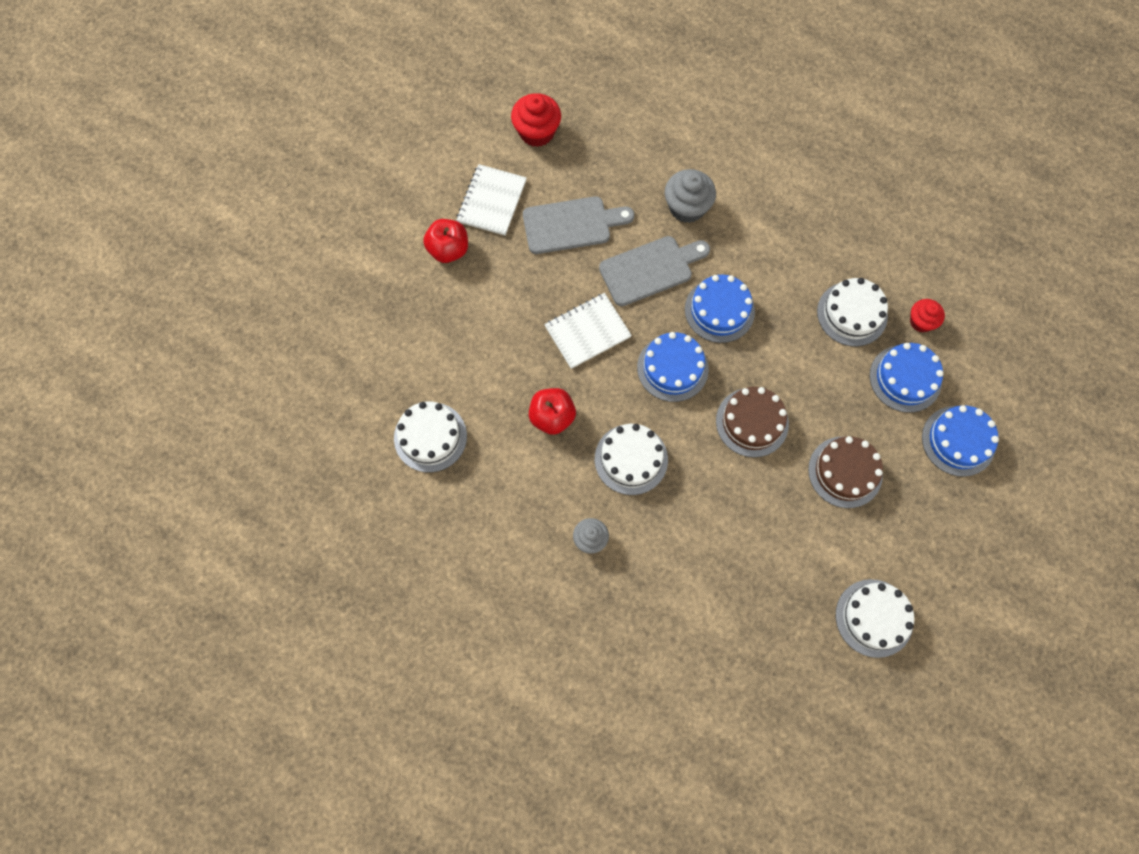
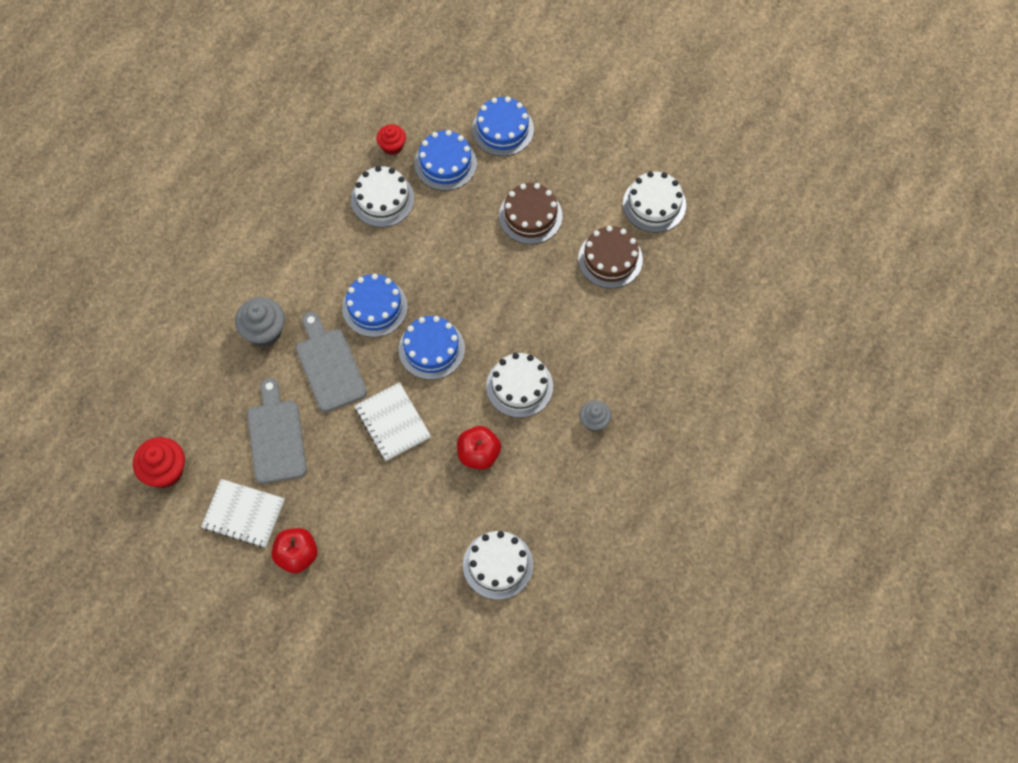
camera: 90 degrees left, 5 degrees down
(752, 422) = (485, 285): brown cake -> brown cake (610, 259)

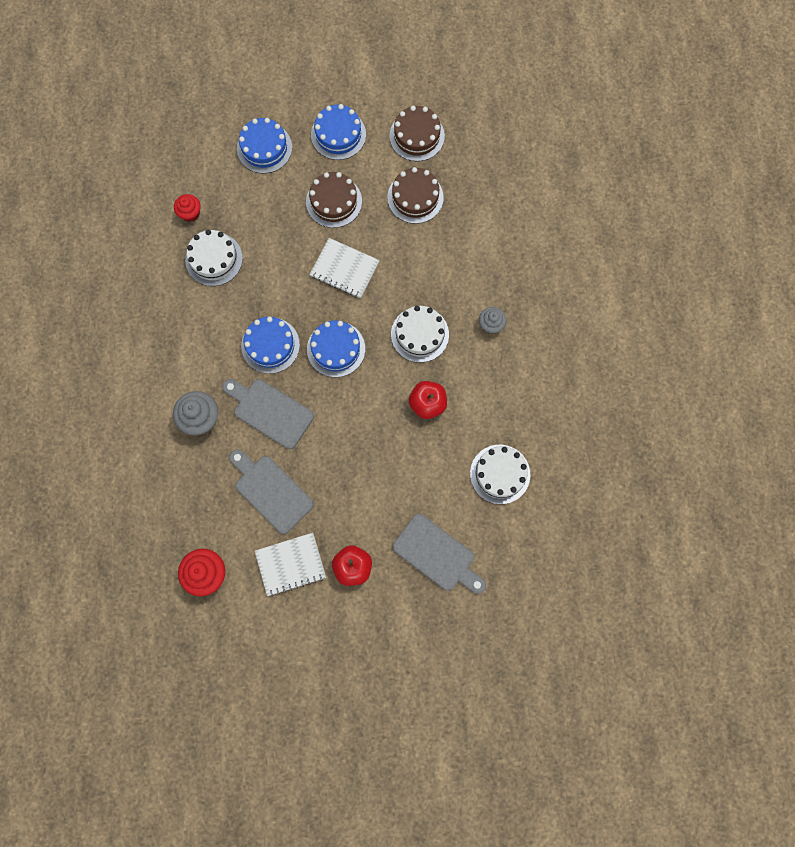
camera: 35 degrees left, 10 degrees up
(382, 599) = (437, 555): none -> grey cutting board
(392, 422) = (348, 422): white notebook -> white notebook (344, 269)
(445, 163) = (241, 201): blue cake -> blue cake (338, 134)
(654, 204) = (417, 136): white cake -> brown cake

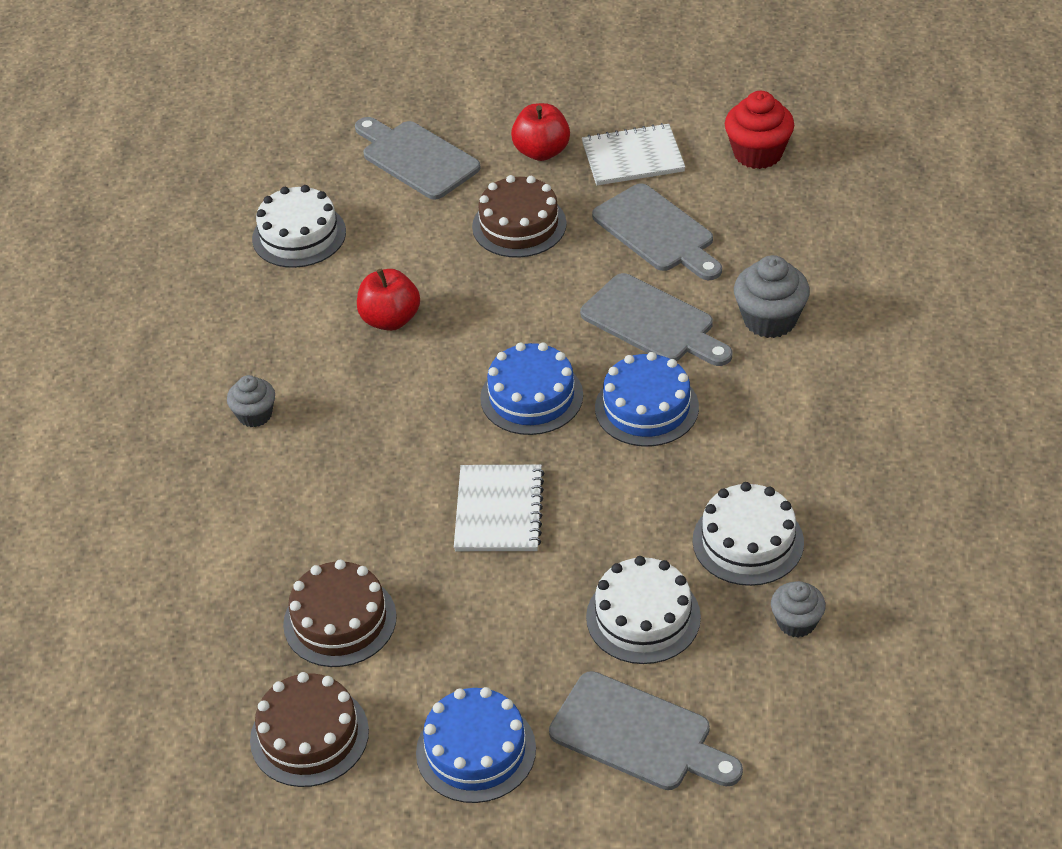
camera: 170 degrees left, 30 degrees down
(190, 213) = (796, 622): red cupcake -> grey cupcake
(264, 148) = (638, 735): blue cake -> grey cutting board
(334, 201) = (503, 624): brown cake -> brown cake (519, 225)
(344, 269) = (499, 510): white notebook -> white notebook turned 60 degrees clockwise
(420, 334) = (382, 408): white cake -> white cake (643, 617)

